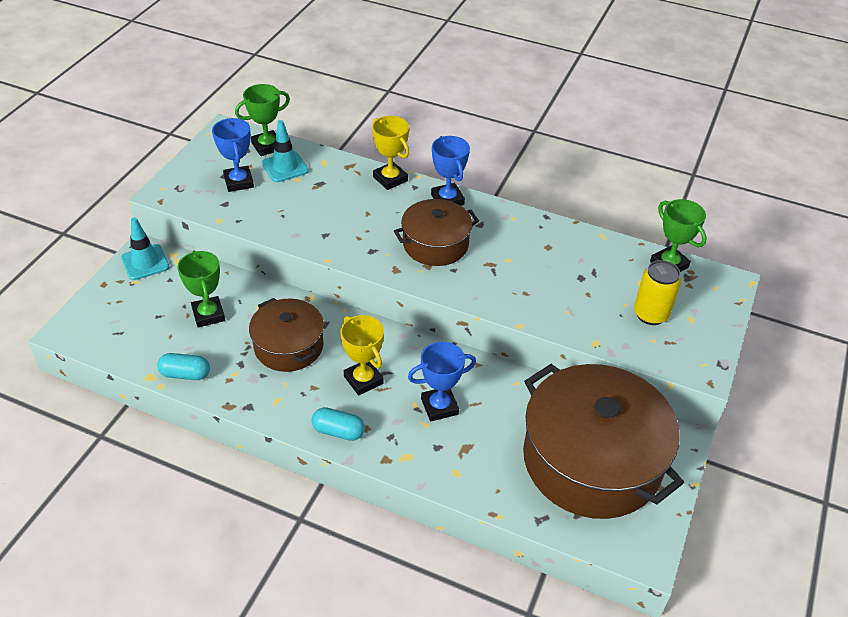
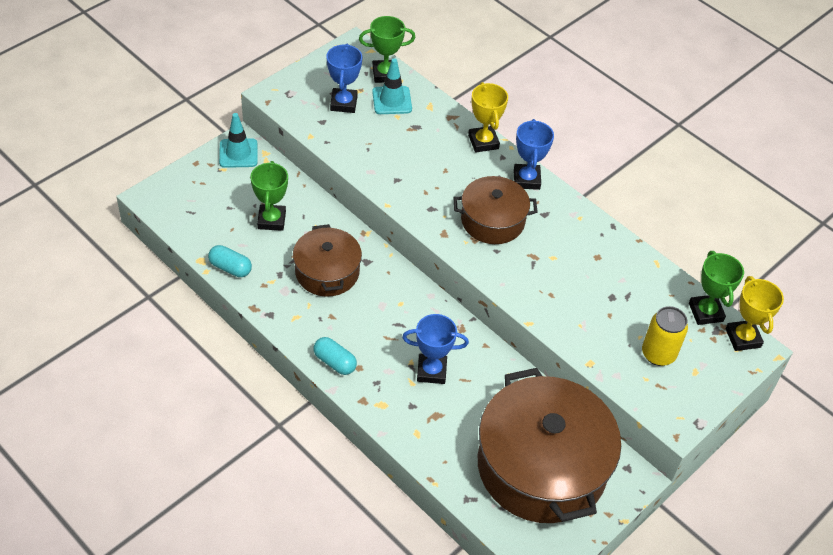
camera: 20 degrees right, 5 degrees up
(363, 380) = (377, 324): yellow trophy -> yellow trophy (743, 338)

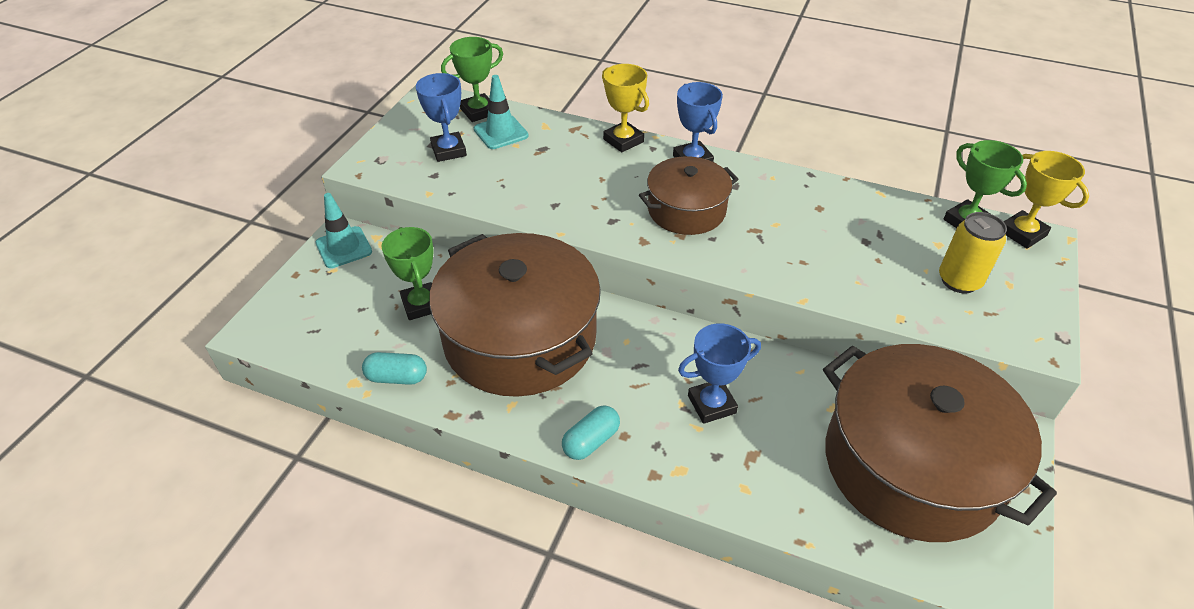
camera: 20 degrees left, 5 degrees down
(327, 272) = (520, 338): brown pot -> brown pot, size x1.83
(335, 362) = (591, 441): turquoise capsule -> turquoise capsule turned 60 degrees counterclockwise

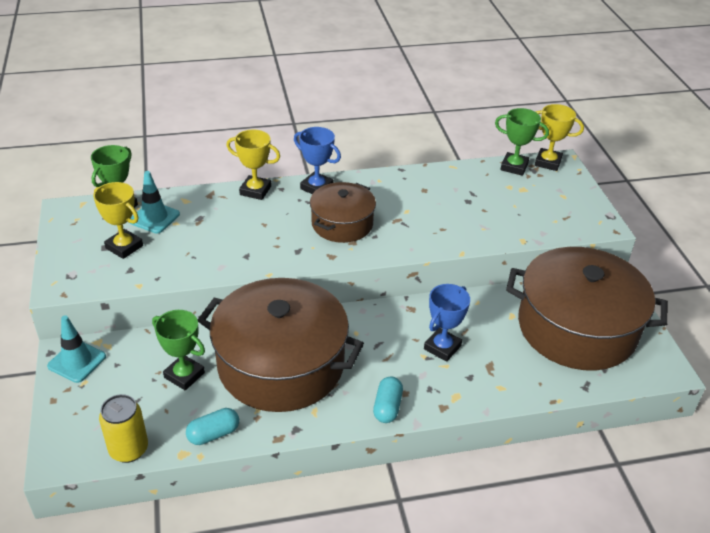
camera: 35 degrees left, 5 degrees down
(449, 151) = (124, 247): blue trophy -> yellow trophy
(959, 281) = (536, 205): yellow can -> yellow can (129, 449)

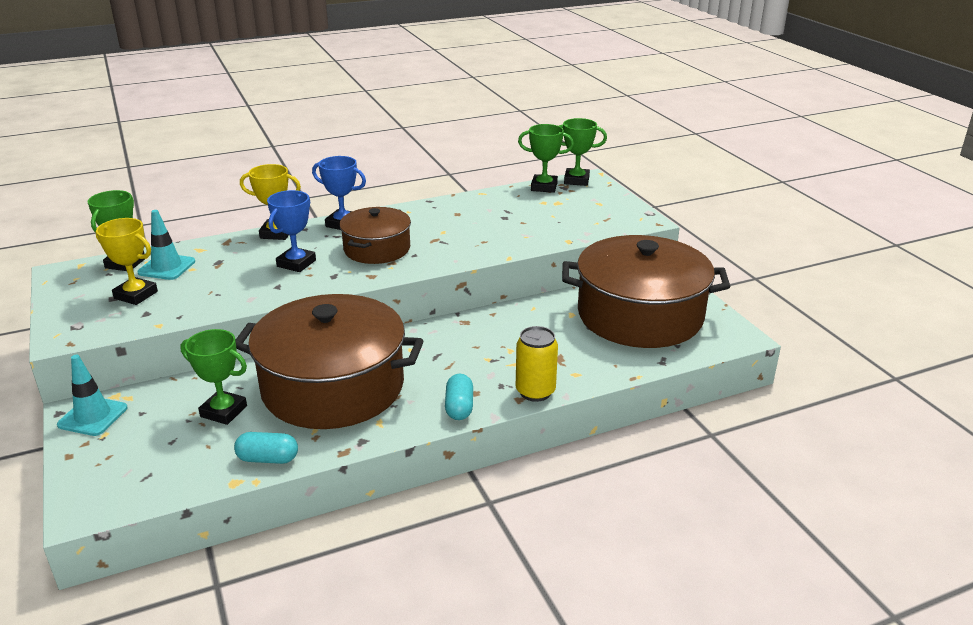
camera: 10 degrees left, 10 degrees down
(129, 449) = (169, 488): yellow can -> yellow can (535, 392)
(213, 434) = (268, 459): turquoise capsule -> turquoise capsule turned 45 degrees clockwise
(442, 347) = (506, 349): blue trophy -> blue trophy (296, 263)
(548, 162) = (576, 180): yellow trophy -> green trophy

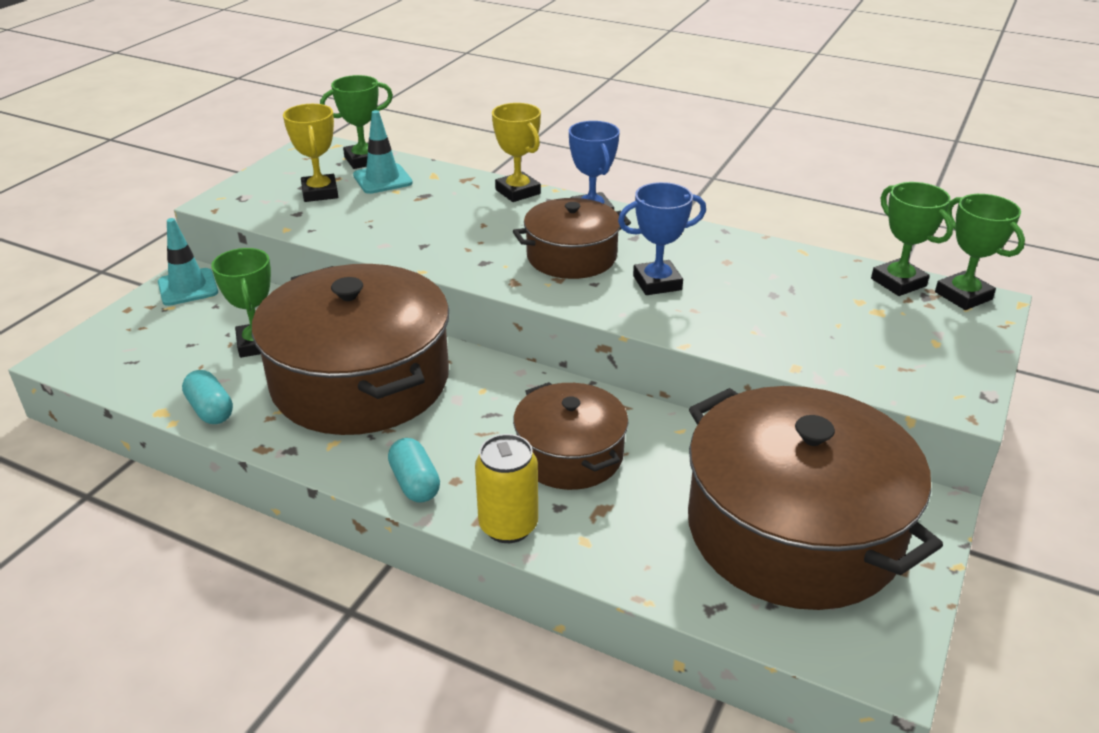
camera: 50 degrees right, 5 degrees up
(296, 263) = (478, 231): blue trophy -> blue trophy (657, 283)
(459, 407) = (415, 483): turquoise capsule -> turquoise capsule turned 75 degrees counterclockwise
(506, 347) = (570, 454): none -> brown pot

